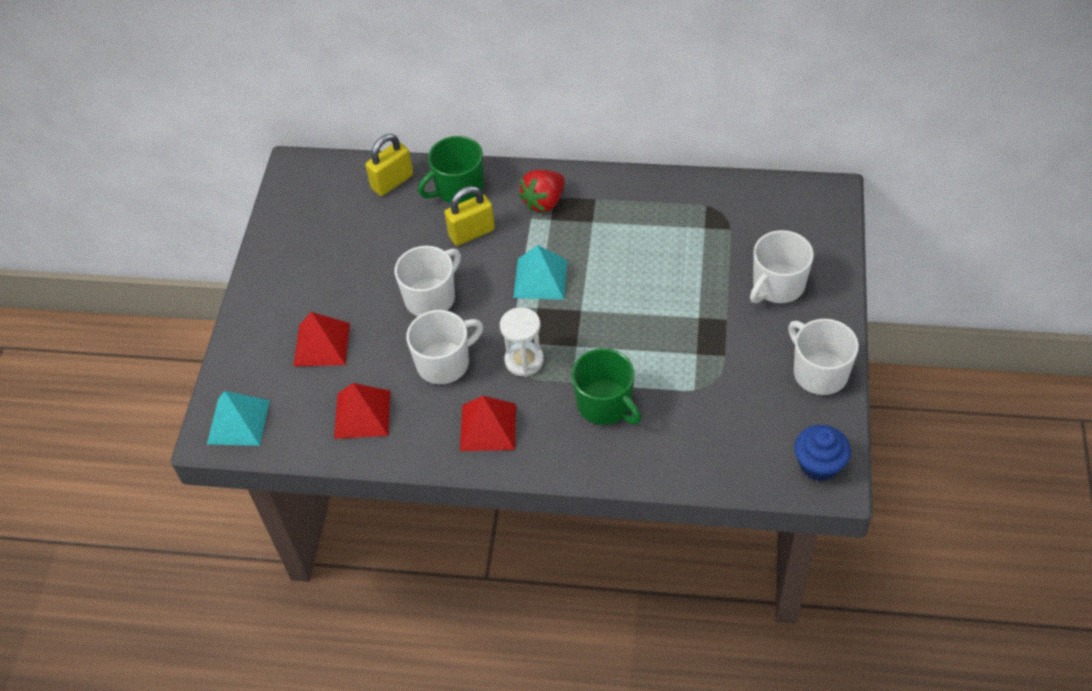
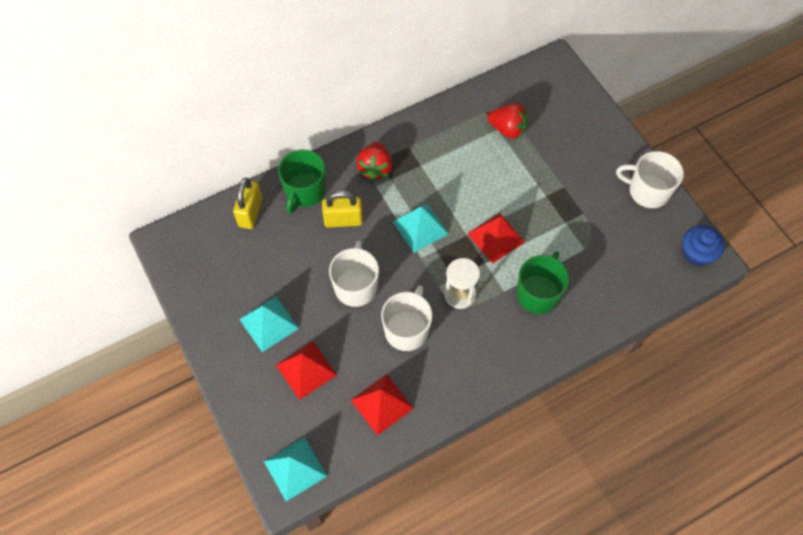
camera: 40 degrees left, 10 degrees up
(324, 286) = (269, 323): none -> turquoise pyramid
(471, 233) = (343, 220): yellow padlock -> yellow padlock turned 60 degrees clockwise
(488, 427) = (476, 358): red pyramid -> red pyramid (495, 237)
(605, 404) = (538, 293): green mug -> green mug turned 75 degrees counterclockwise
(715, 233) = (507, 129): none -> red strawberry
(777, 285) = (575, 145): white mug -> none

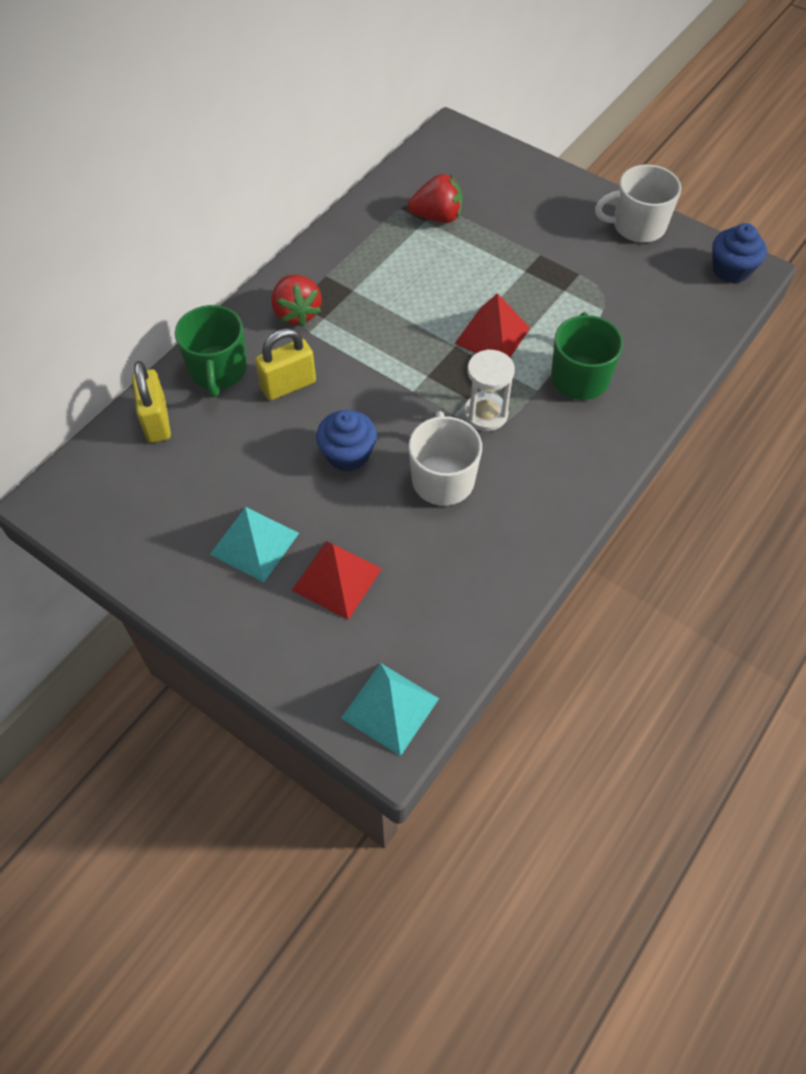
camera: 25 degrees left, 5 degrees down
(356, 286) = (348, 454): white mug -> blue cupcake
(382, 404) = (461, 579): red pyramid -> none
(420, 227) = (392, 358): turquoise pyramid -> none

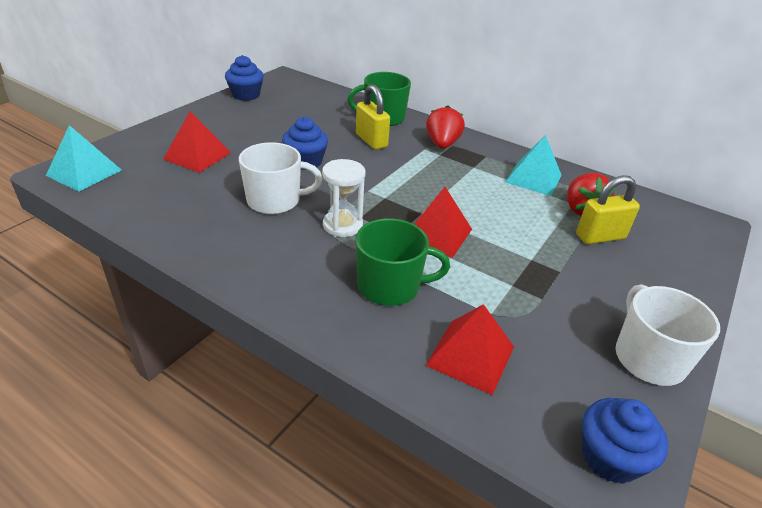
camera: 85 degrees right, 20 degrees down
(128, 547) = (246, 95): none -> blue cupcake
(157, 421) = (340, 101): yellow padlock -> yellow padlock (600, 237)
(254, 543) = (237, 129): turquoise pyramid -> turquoise pyramid (533, 178)
(296, 313) = (442, 144): red strawberry -> red strawberry turned 120 degrees clockwise
(655, 329) = (470, 355): none -> red pyramid

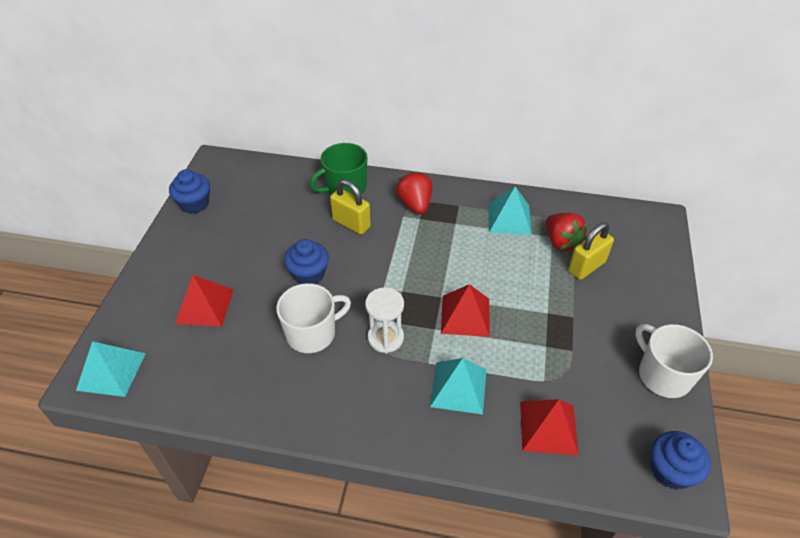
camera: 20 degrees left, 10 degrees up
(390, 286) = (458, 387): green mug -> turquoise pyramid

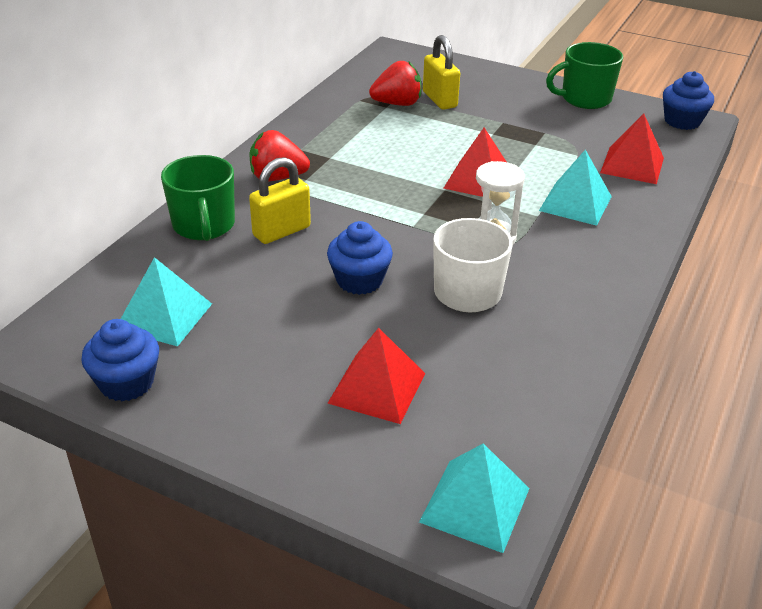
camera: 75 degrees left, 10 degrees down
(509, 218) = (343, 123): turquoise pyramid -> turquoise pyramid (164, 316)
(663, 375) = (584, 99): white mug -> green mug

